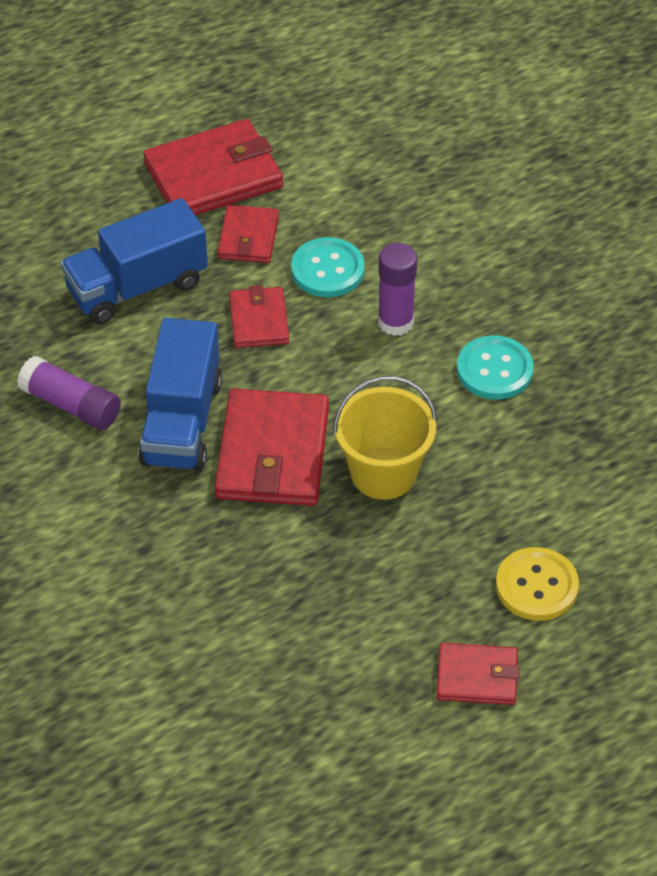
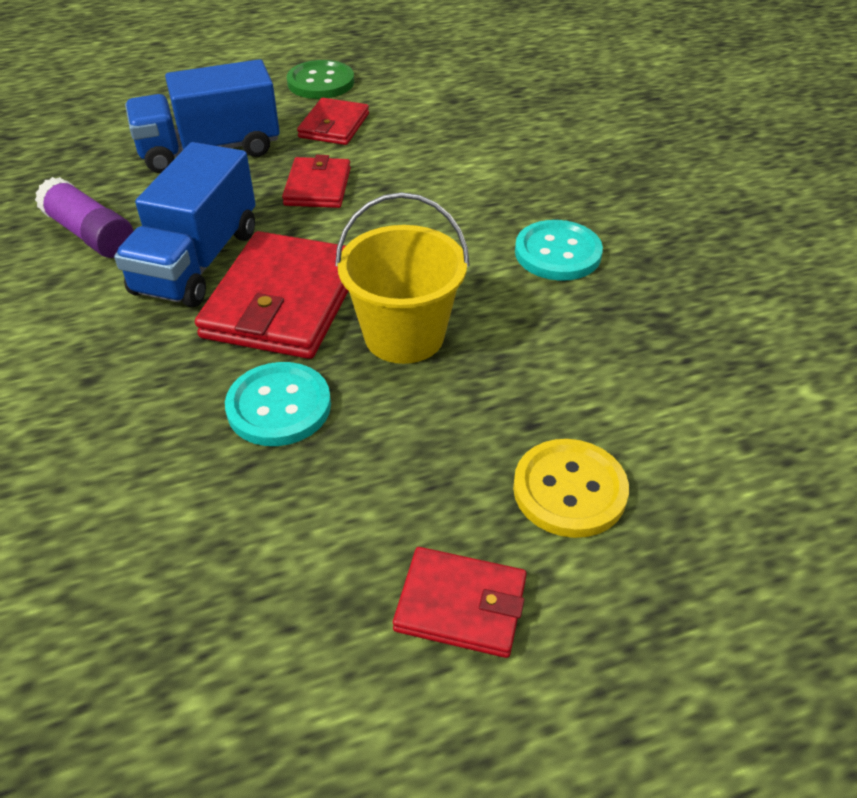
camera: 10 degrees right, 5 degrees down
(214, 175) = (321, 82): red wallet -> green button
(327, 270) = (402, 155): turquoise button -> turquoise button (279, 406)
(395, 322) = (459, 202): purple glue stick -> none

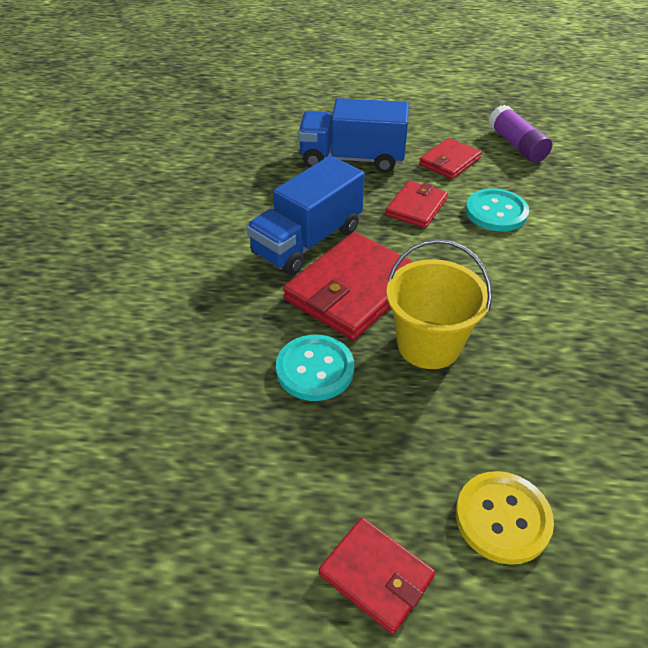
camera: 25 degrees right, 0 degrees up
(90, 234) = (247, 201): purple glue stick -> purple glue stick (516, 145)
(321, 82) = (454, 125): green button -> none
(557, 253) = (582, 315): turquoise button -> turquoise button (496, 212)

